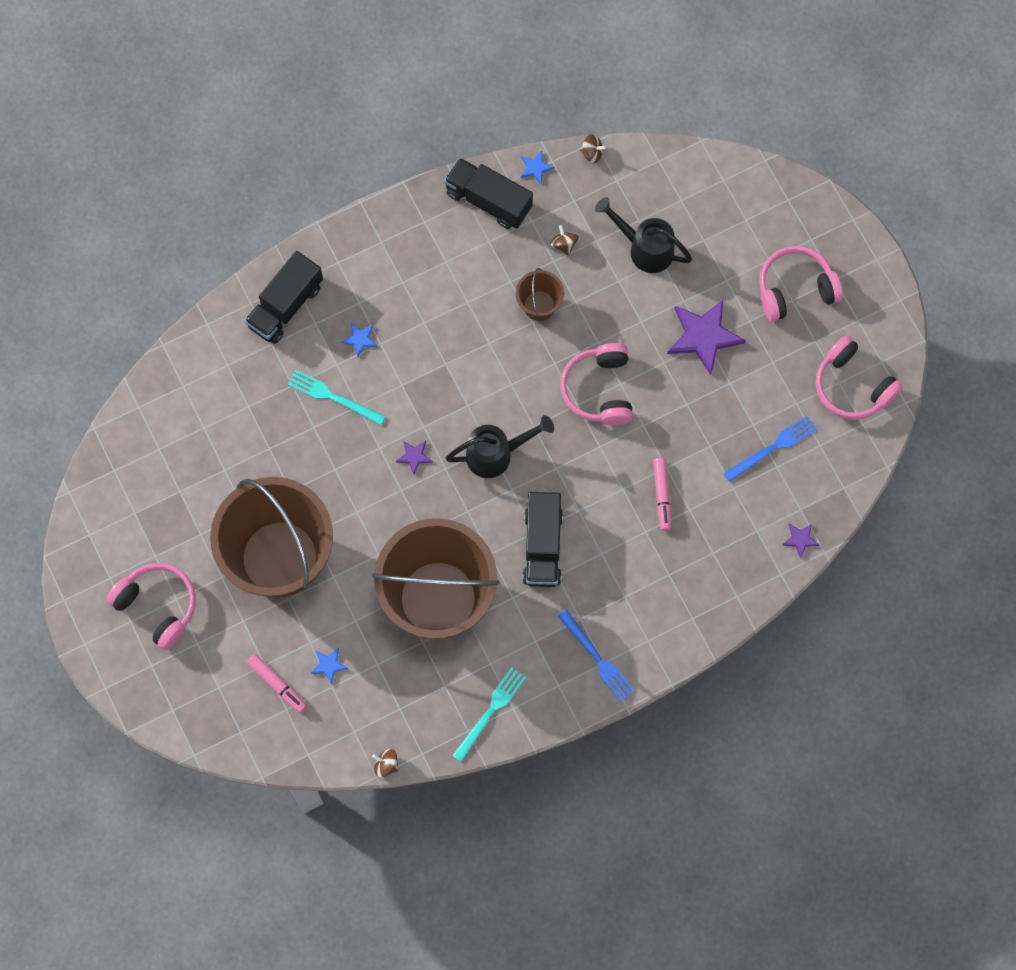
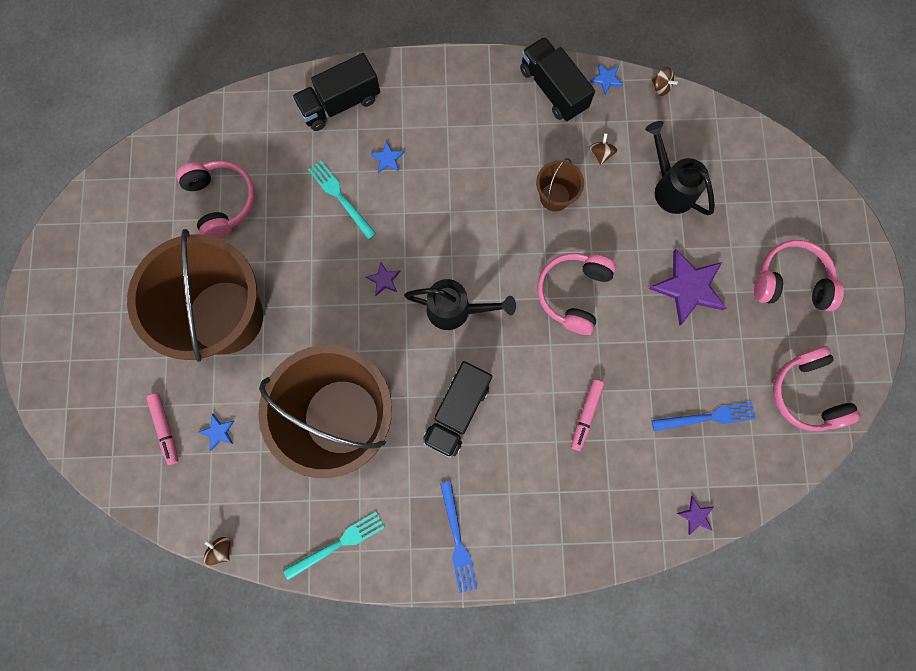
camera: 25 degrees right, 5 degrees up
(158, 606) = (102, 310): pink headphones -> pink headphones (222, 202)

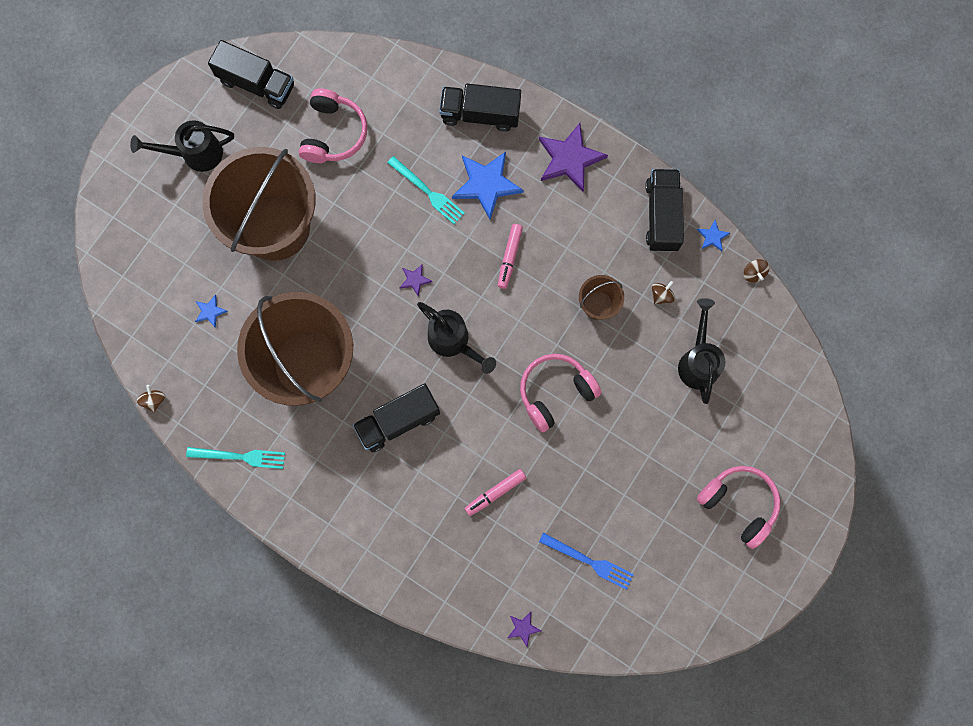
camera: 35 degrees right, 0 degrees up
(106, 301) = (195, 154): none -> black watering can
(121, 203) = (256, 83): none -> black truck
(165, 429) = (174, 282): pink marker -> pink marker (509, 257)
(341, 198) = (427, 192): turquoise fork -> turquoise fork turned 135 degrees clockwise
(387, 158) = (486, 184): blue star -> blue star, size x2.18
(457, 540) = (329, 516): blue fork -> none
(688, 287) = (651, 451): purple star -> purple star (569, 159)
(806, 393) = (682, 599): pink headphones -> none

